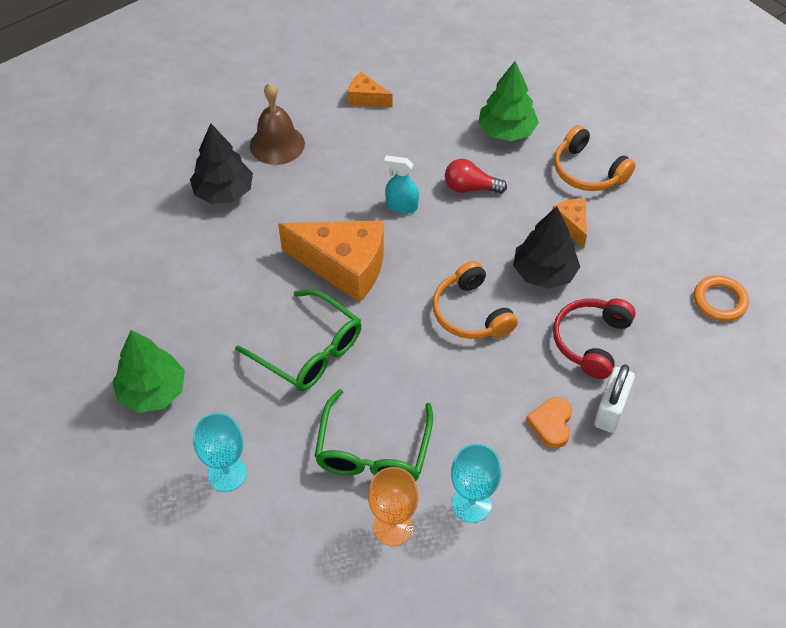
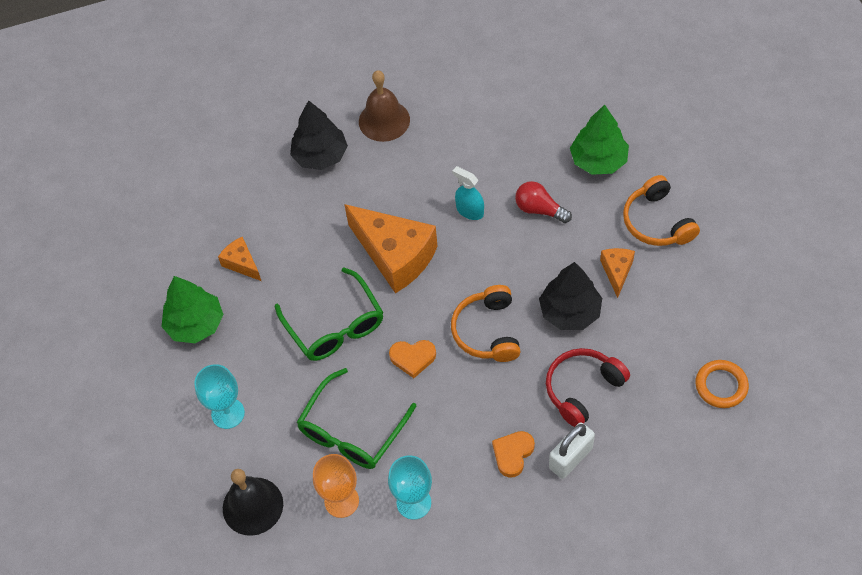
camera: 25 degrees right, 5 degrees up
(295, 563) = (252, 506): none -> black bell
(366, 98) = (482, 94): orange cheese -> orange cheese (242, 263)
(406, 360) = (413, 358): none -> orange heart

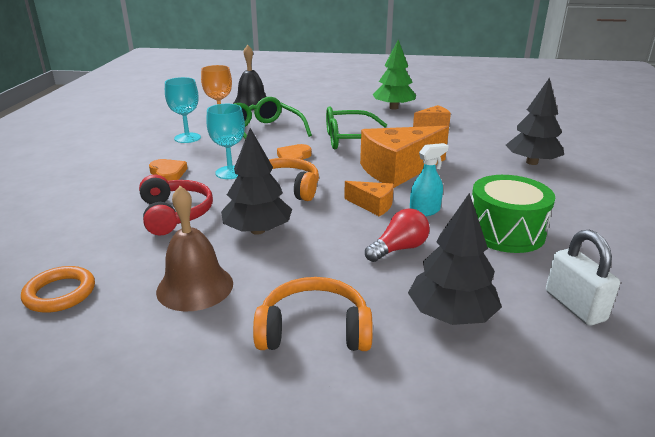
camera: 110 degrees right, 30 degrees down
(228, 413) = (319, 106): turquoise goblet -> turquoise goblet (230, 172)
(384, 120) = (570, 195): brown bell -> brown bell (195, 287)
(475, 152) = (505, 232): none -> green drum
(570, 458) = (128, 193): white padlock -> white padlock (574, 306)
(598, 160) = (451, 315): green tree -> black tree
(616, 272) = (273, 272): orange cheese -> orange cheese (373, 205)

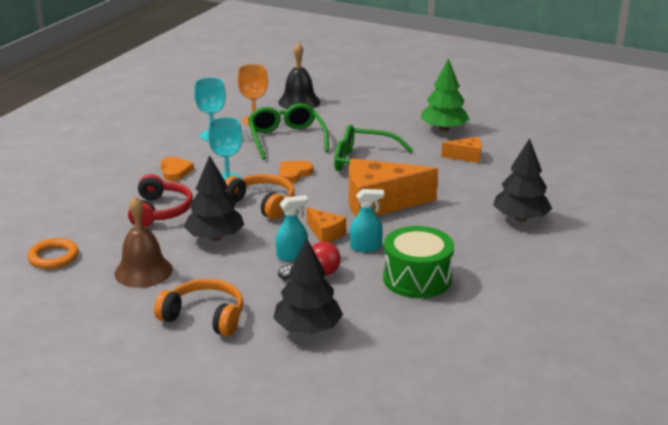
camera: 20 degrees right, 0 degrees up
(358, 233) = (292, 255): none -> turquoise spray bottle
(574, 306) = (407, 343): white padlock -> none

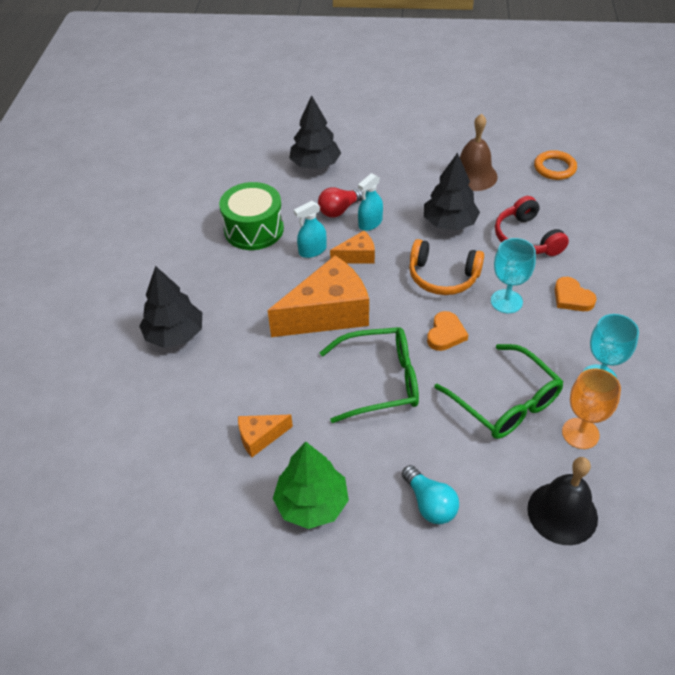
camera: 160 degrees right, 20 degrees up
(204, 317) = (393, 153): orange headphones -> none
(325, 233) = (357, 256): orange cheese -> orange cheese turned 135 degrees clockwise
(371, 117) = (429, 503): none -> turquoise light bulb

